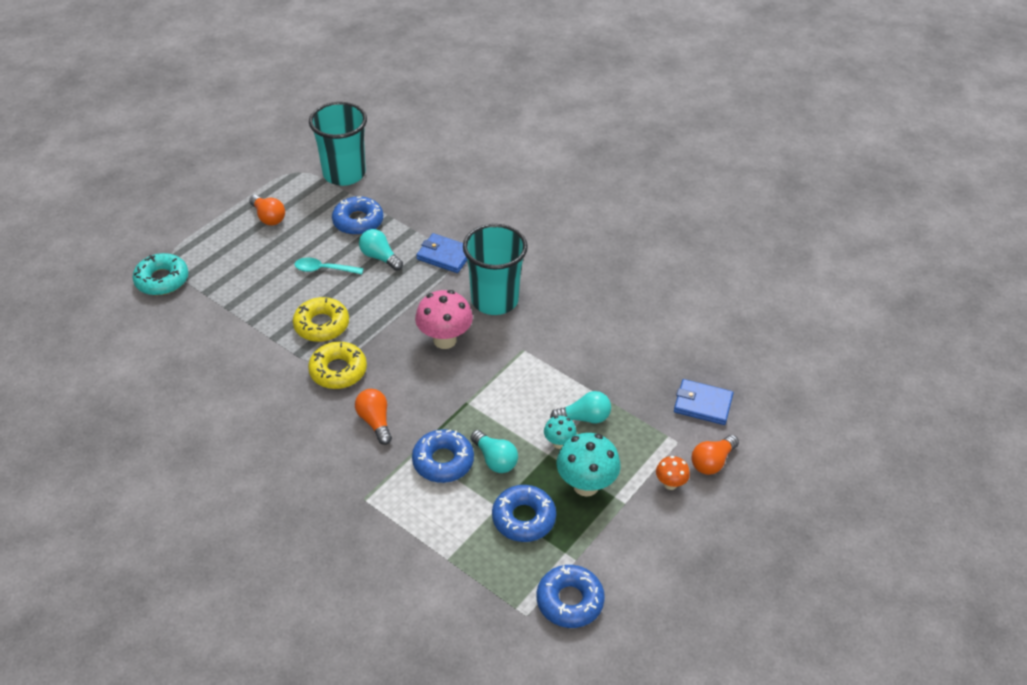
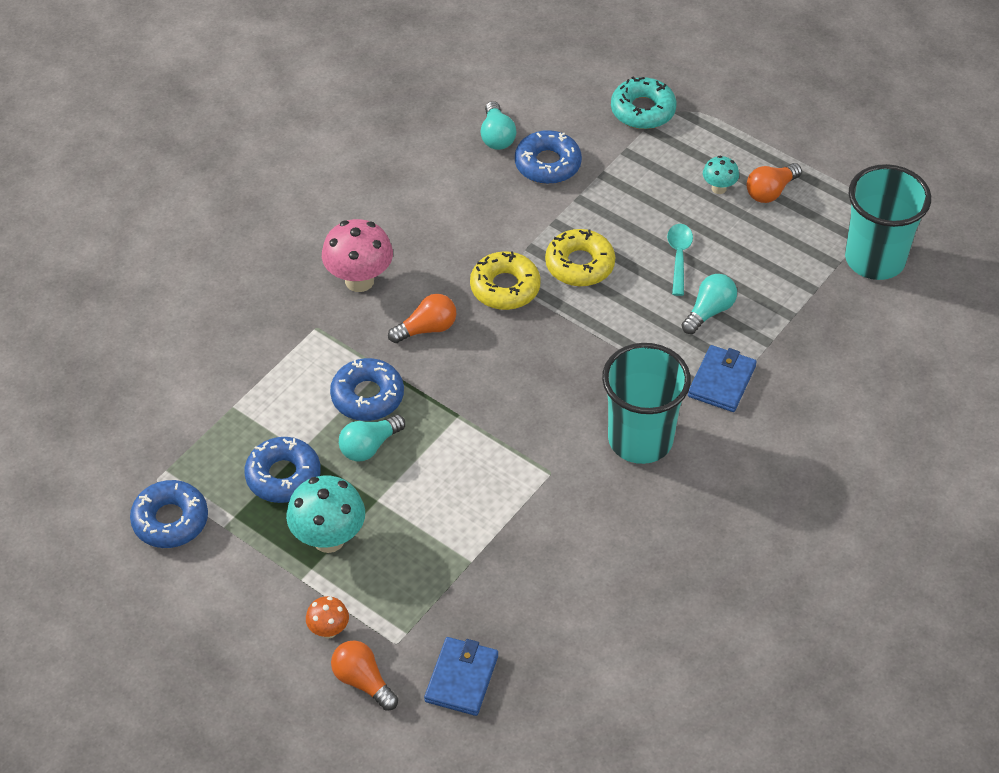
camera: 90 degrees right, 5 degrees up
(358, 221) = (777, 283): blue donut -> blue donut (547, 164)
(444, 340) = (562, 388): pink mushroom -> pink mushroom (359, 281)
(559, 443) = (394, 512): turquoise mushroom -> turquoise mushroom (719, 188)
(584, 418) = (435, 539): turquoise light bulb -> turquoise light bulb (497, 136)

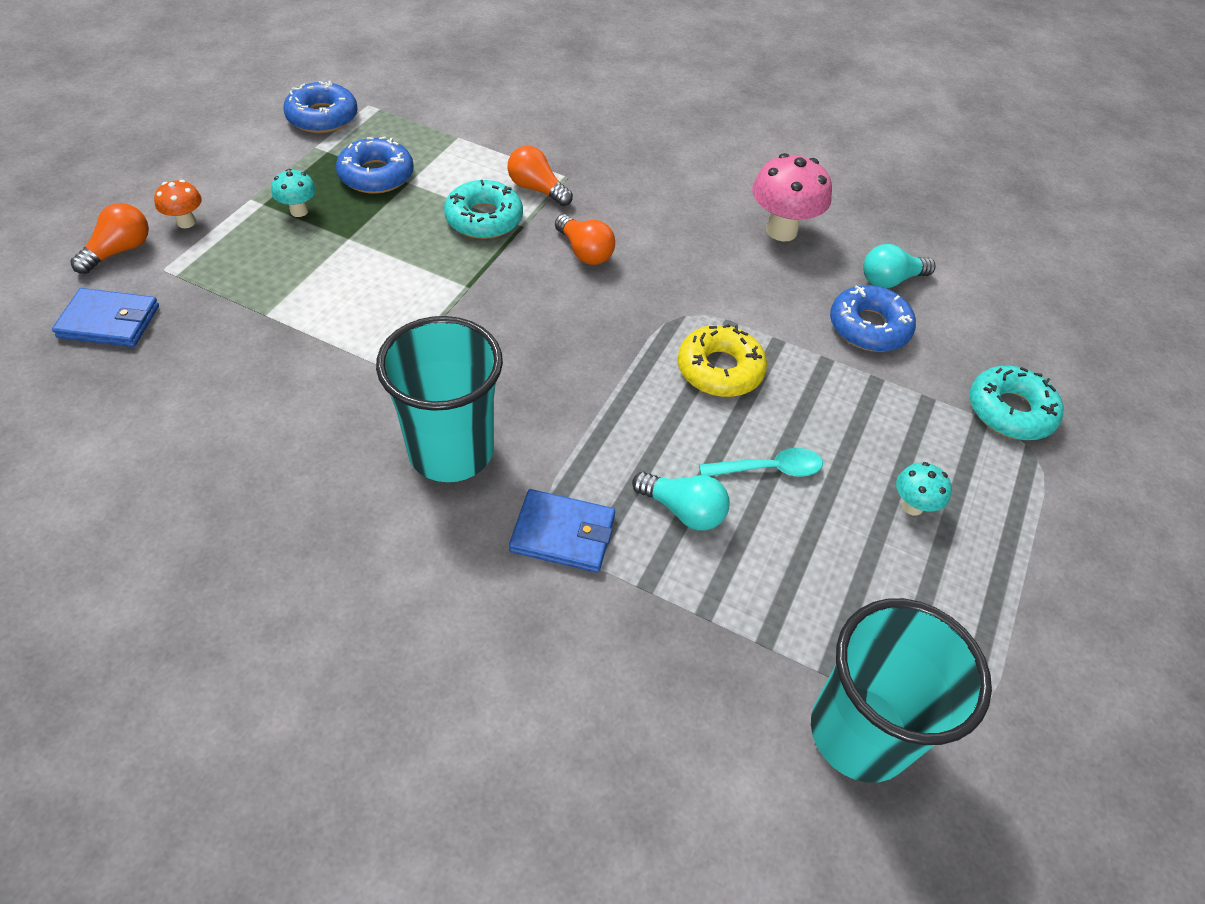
camera: 75 degrees right, 0 degrees up
(329, 539) = (299, 211): turquoise mushroom -> turquoise mushroom, size x0.54
(359, 281) = (636, 198): pink mushroom -> pink mushroom (781, 231)
(367, 396) = (484, 219): blue donut -> turquoise donut
(369, 446) = (418, 226): turquoise light bulb -> none
(505, 287) = (662, 307): yellow donut -> none
(770, 191) = (937, 571): orange light bulb -> orange light bulb (537, 189)

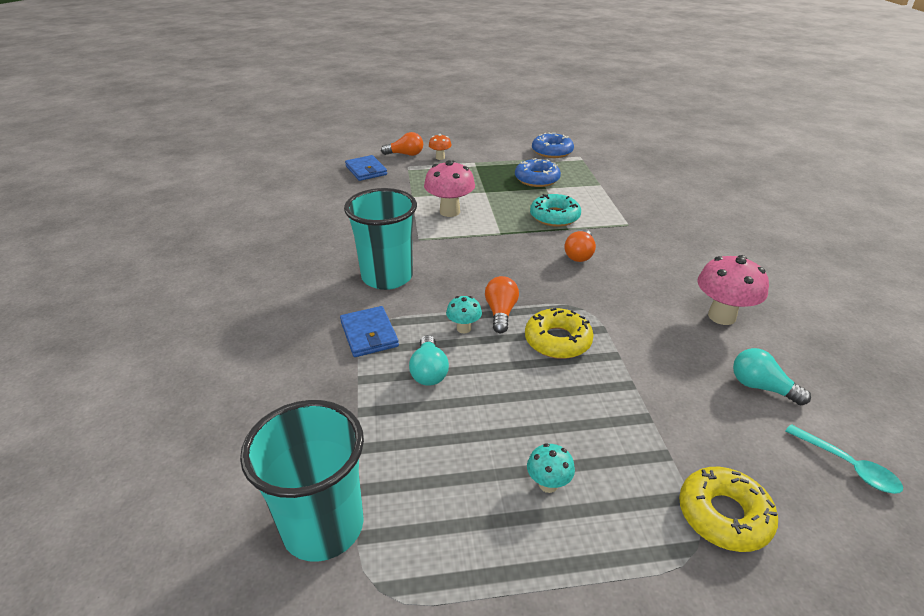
camera: 60 degrees right, 15 degrees down
(299, 211) = (484, 174): turquoise mushroom -> turquoise mushroom (464, 328)
(357, 301) = (449, 211): none -> pink mushroom
(537, 189) = (602, 220): orange light bulb -> orange light bulb (500, 313)
(769, 469) = (501, 395): turquoise spoon -> turquoise spoon (848, 466)
(869, 327) = (694, 394): blue donut -> none
(1010, 411) = (724, 515): turquoise donut -> yellow donut

